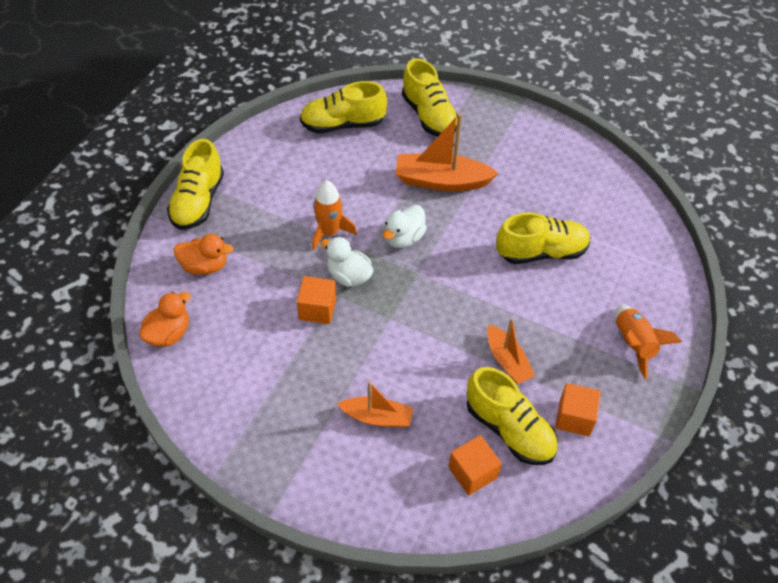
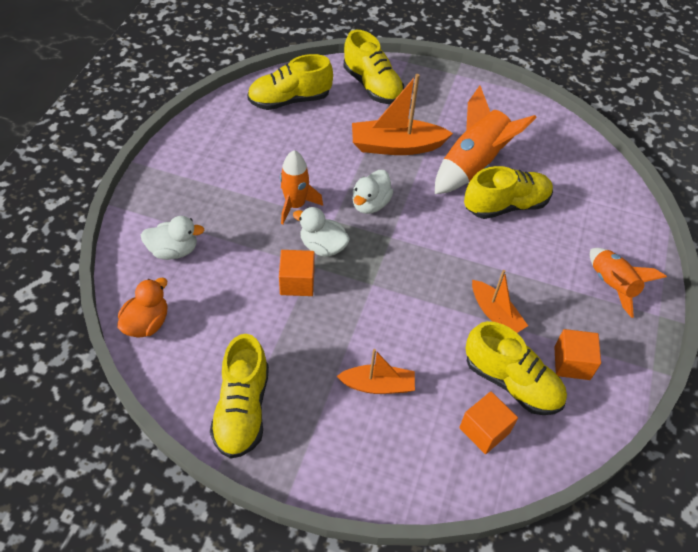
camera: 10 degrees left, 0 degrees up
(198, 201) = (156, 187): yellow shoe -> yellow shoe (242, 409)
(205, 266) = (174, 250): orange duck -> white duck
(516, 207) = (473, 165): none -> orange rocket

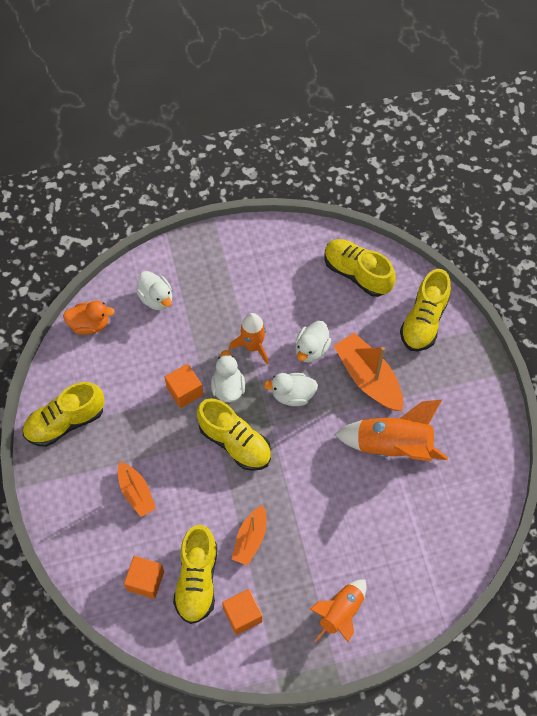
camera: 60 degrees right, 10 degrees up
(336, 167) = (311, 349): none -> white duck
(506, 205) = (366, 493): yellow shoe -> yellow shoe (235, 442)

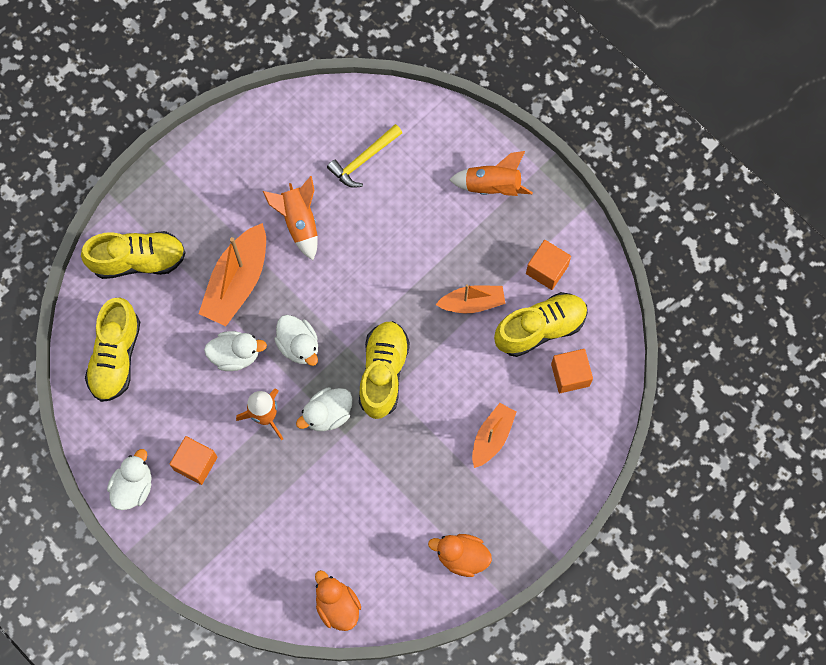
camera: 120 degrees left, 10 degrees up
(65, 422) = (461, 556): yellow shoe -> orange duck
(156, 298) = (265, 553): white duck -> white duck (133, 486)
(185, 391) = (357, 456): orange cube -> orange cube (195, 463)
(392, 446) = (299, 222): orange rocket -> orange rocket, size x0.66
(420, 522) = (363, 160): none -> yellow hammer

